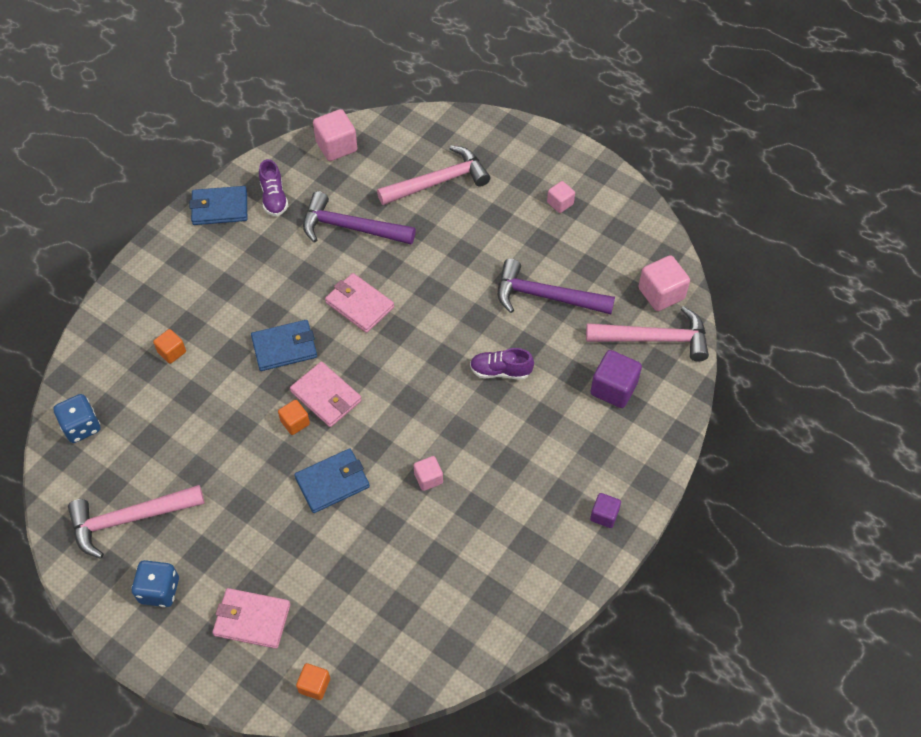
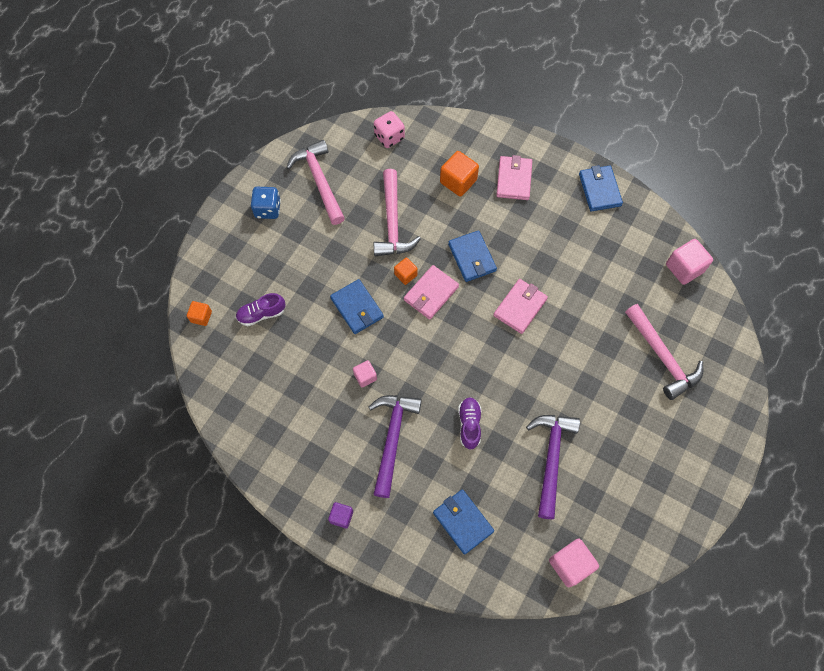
camera: 85 degrees right, 10 degrees up
(81, 427) = (389, 137): blue dice -> pink dice
(172, 352) = (458, 181): orange cube -> orange cube, size x1.69
(252, 620) = (248, 270): pink wallet -> pink wallet (513, 179)
(274, 198) = (617, 228): purple shoe -> purple shoe (261, 314)
(350, 228) = (597, 290): purple hammer -> purple hammer (392, 438)
(560, 203) = (659, 466): pink cube -> none
(613, 388) = (462, 522): purple cube -> blue wallet
(654, 339) = (519, 558): pink hammer -> pink hammer (392, 222)

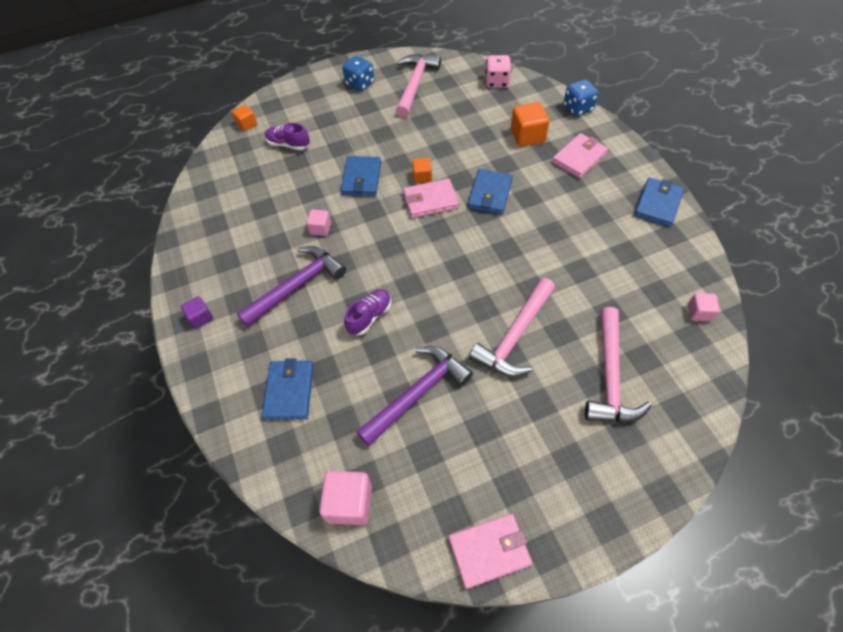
camera: 40 degrees right, 10 degrees down
(392, 222) = (446, 137): pink hammer -> pink hammer (514, 336)
(477, 128) = (577, 108): none -> blue dice
(520, 307) = (500, 253): pink wallet -> pink wallet (489, 550)
(684, 268) = (699, 312): pink cube -> pink cube, size x0.59

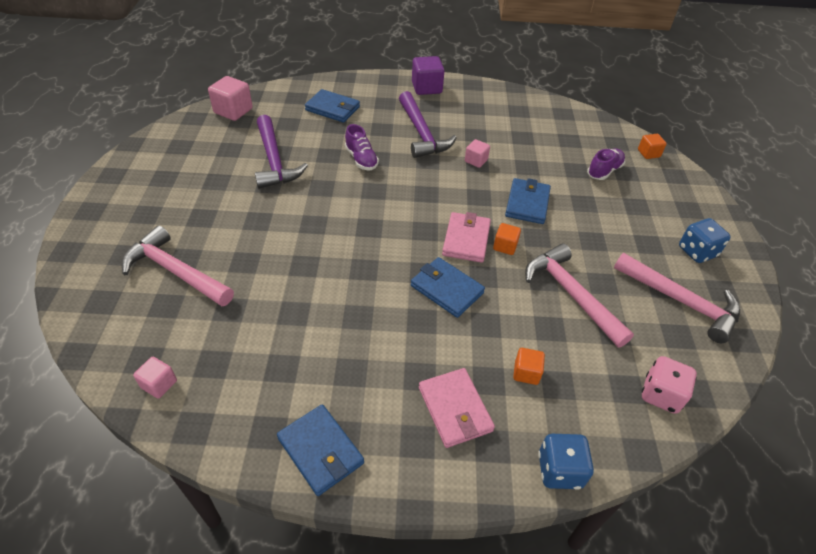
camera: 110 degrees right, 10 degrees down
(201, 317) = (426, 88): purple cube -> purple cube, size x1.69
(361, 178) = (527, 203): blue wallet -> blue wallet turned 75 degrees clockwise
(489, 550) = (142, 152): pink wallet -> none
(514, 336) = (269, 230): pink hammer -> pink hammer (571, 294)
(527, 136) = (526, 373): orange cube -> orange cube, size x0.59

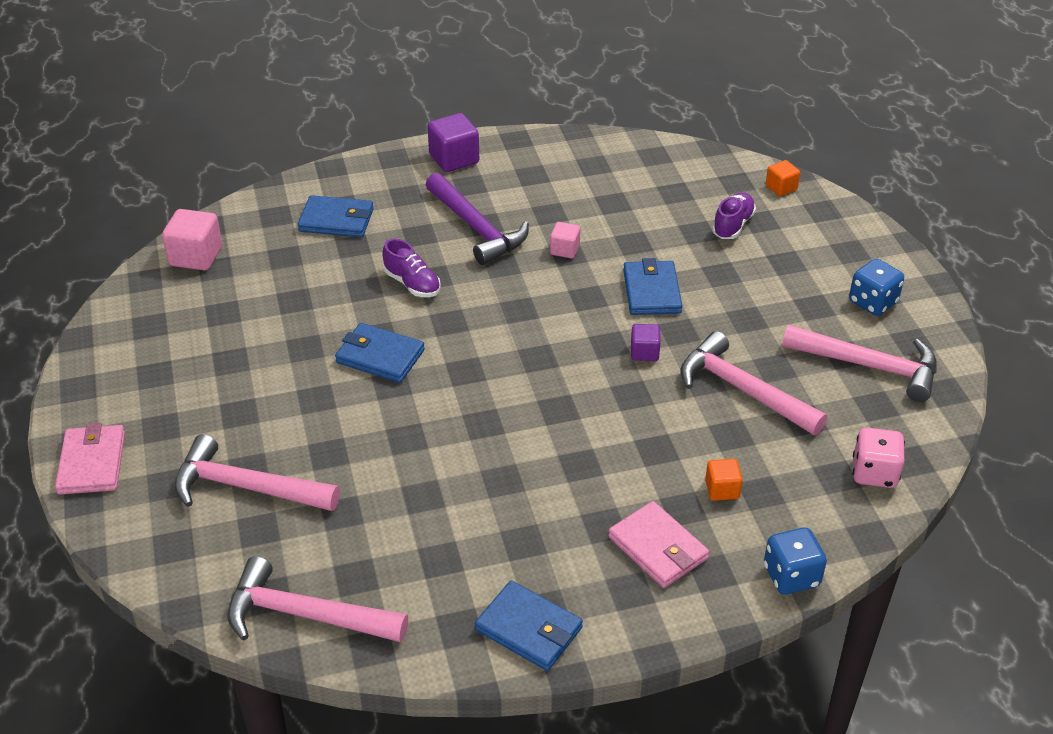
camera: 15 degrees left, 5 degrees down
(159, 384) = (305, 615): pink cube -> pink hammer
(274, 161) = (295, 314): purple hammer -> none
(446, 289) = (594, 421): blue wallet -> blue wallet (380, 356)
(466, 239) = (593, 356): pink wallet -> pink wallet (92, 463)
(505, 246) = (644, 352): orange cube -> purple cube

